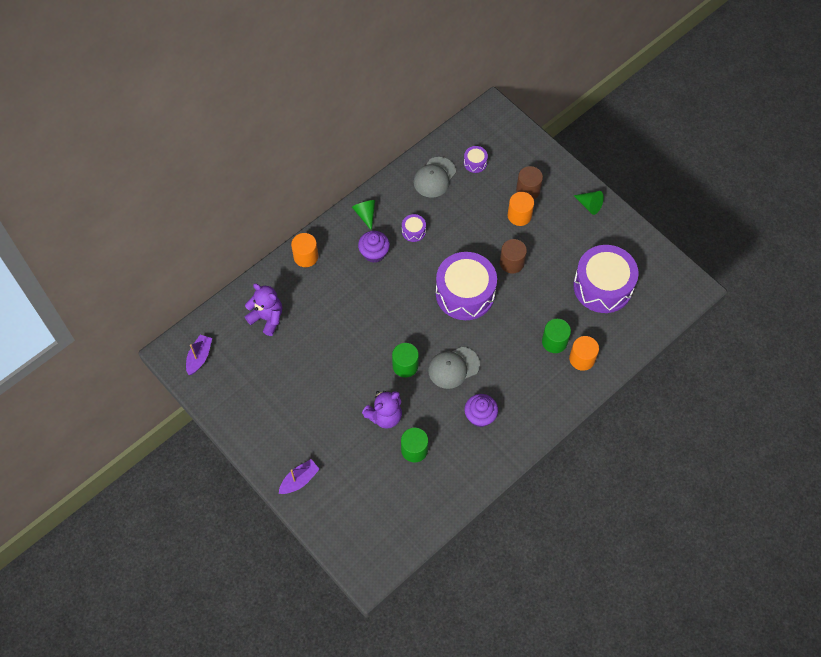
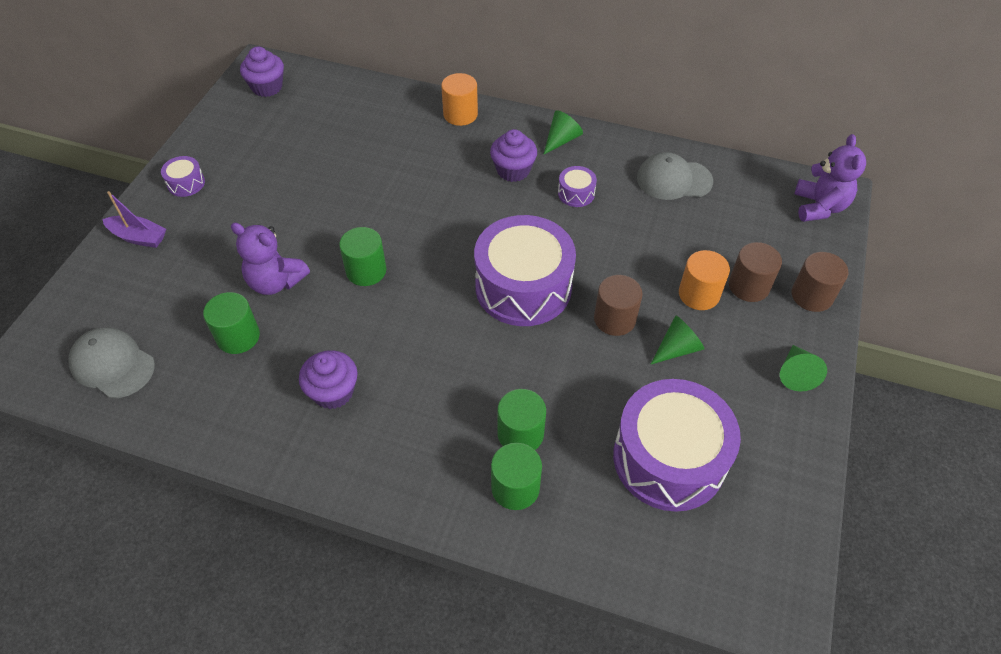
camera: 60 degrees right, 10 degrees down
(199, 357) = (267, 87): purple boat -> purple cupcake
(267, 318) = (353, 117): purple teddy bear -> purple teddy bear (819, 207)
(453, 367) = (395, 325): grey cap -> grey cap (112, 364)
(475, 163) = (735, 210): purple drum -> purple drum (186, 183)
(546, 246) = (677, 348): none -> green cone
(550, 167) = (812, 296): none -> brown cylinder
(582, 359) = (515, 488): orange cylinder -> green cylinder

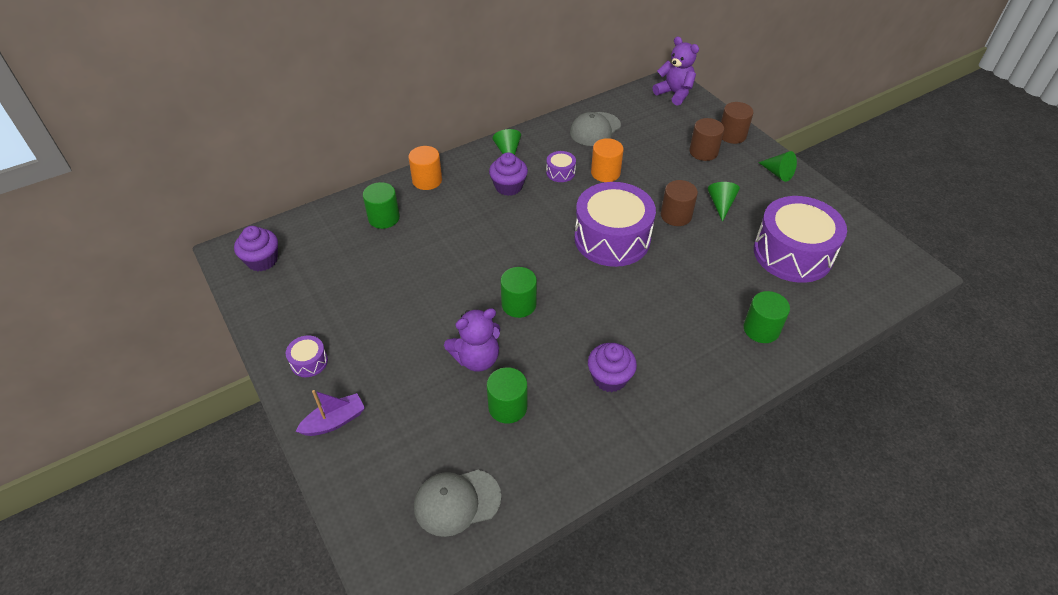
camera: 50 degrees left, 5 degrees down
(520, 434) = (724, 304): green cylinder -> green cylinder (384, 218)
(699, 294) = (690, 173): orange cylinder -> orange cylinder (605, 173)

